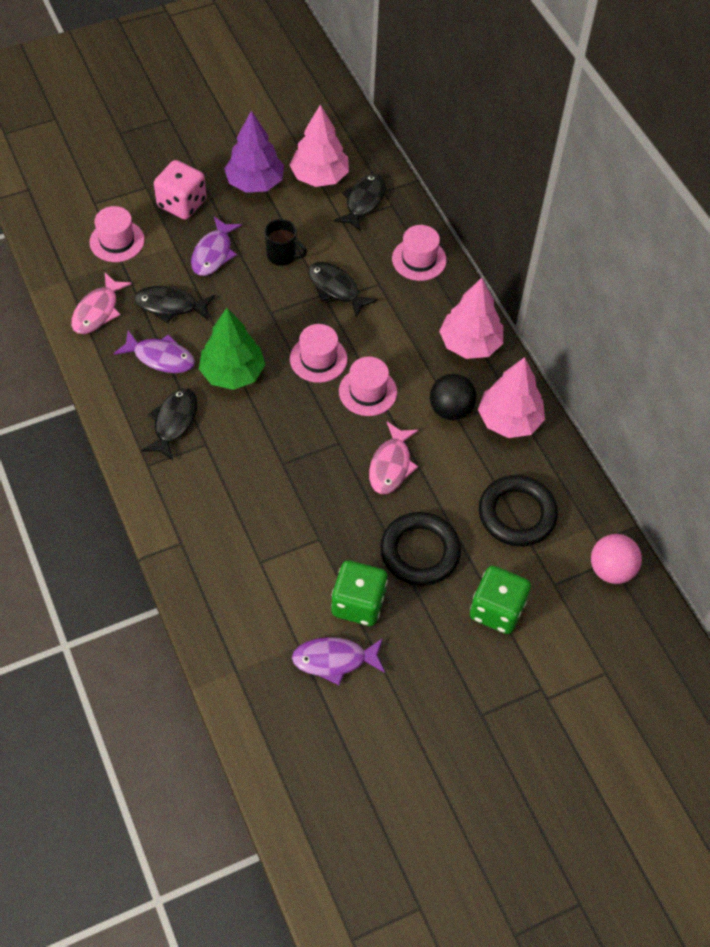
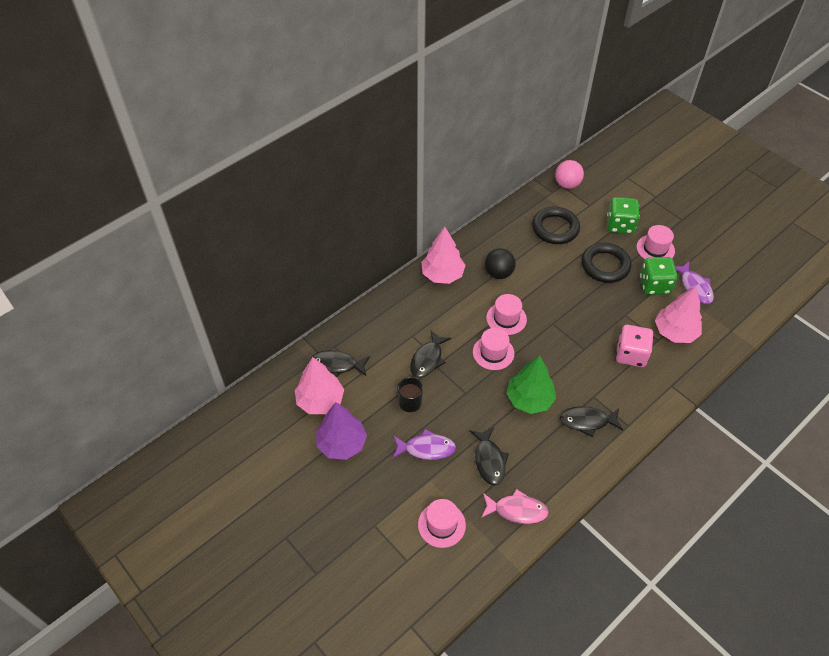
camera: 105 degrees left, 5 degrees down
(160, 357) = (538, 449): purple fish -> none
(182, 204) = (383, 490): pink dice -> pink dice (631, 354)
(391, 465) = (555, 293): pink fish -> none
(419, 259) = (381, 318): pink hat -> pink hat (655, 249)
(509, 420) = (492, 244): pink tree -> pink tree (675, 332)

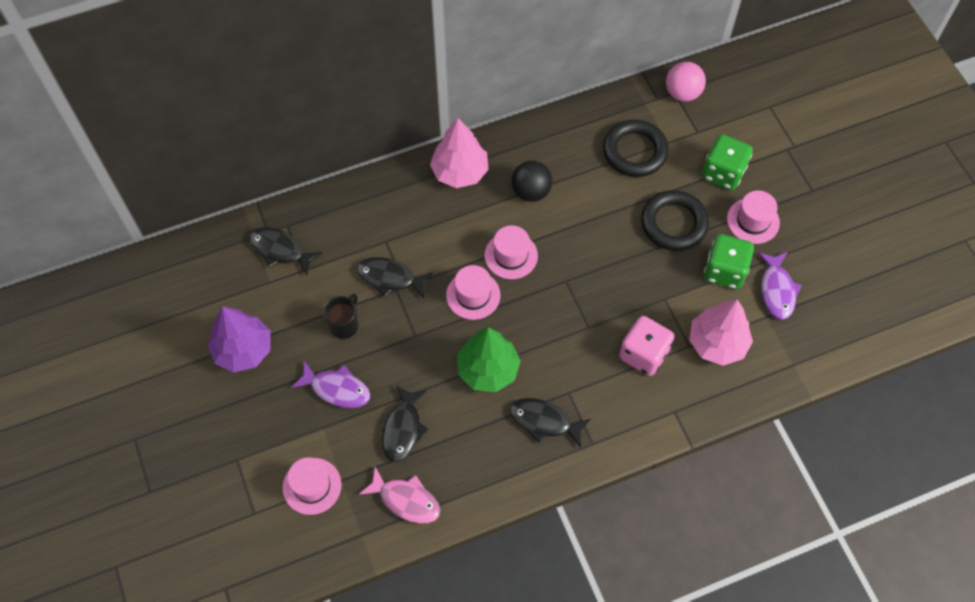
camera: 20 degrees right, 10 degrees up
(320, 400) = (242, 288): pink tree -> none
(427, 359) = (390, 278): black fish -> black fish turned 60 degrees clockwise

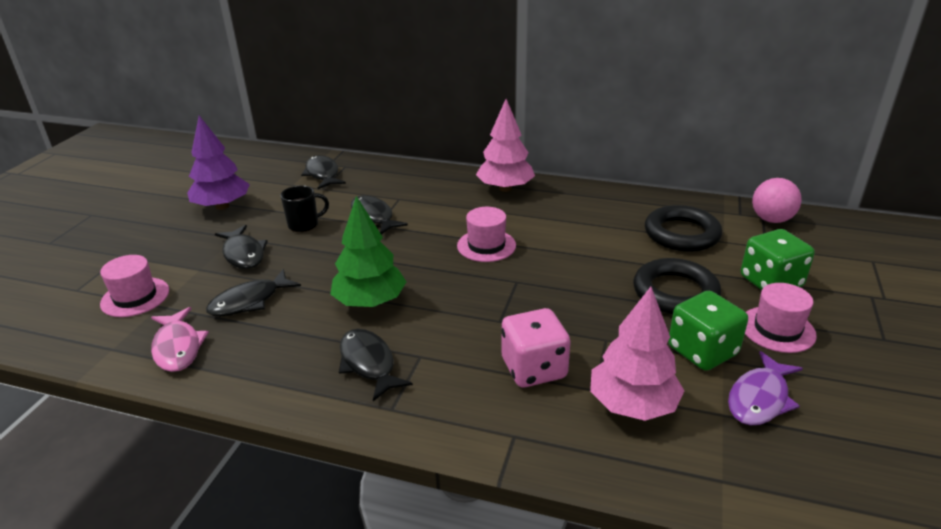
camera: 40 degrees right, 30 degrees down
(337, 389) = (243, 254): purple fish -> black fish
(473, 295) = (422, 253): pink hat -> none
(531, 191) = (552, 219): black ball -> none

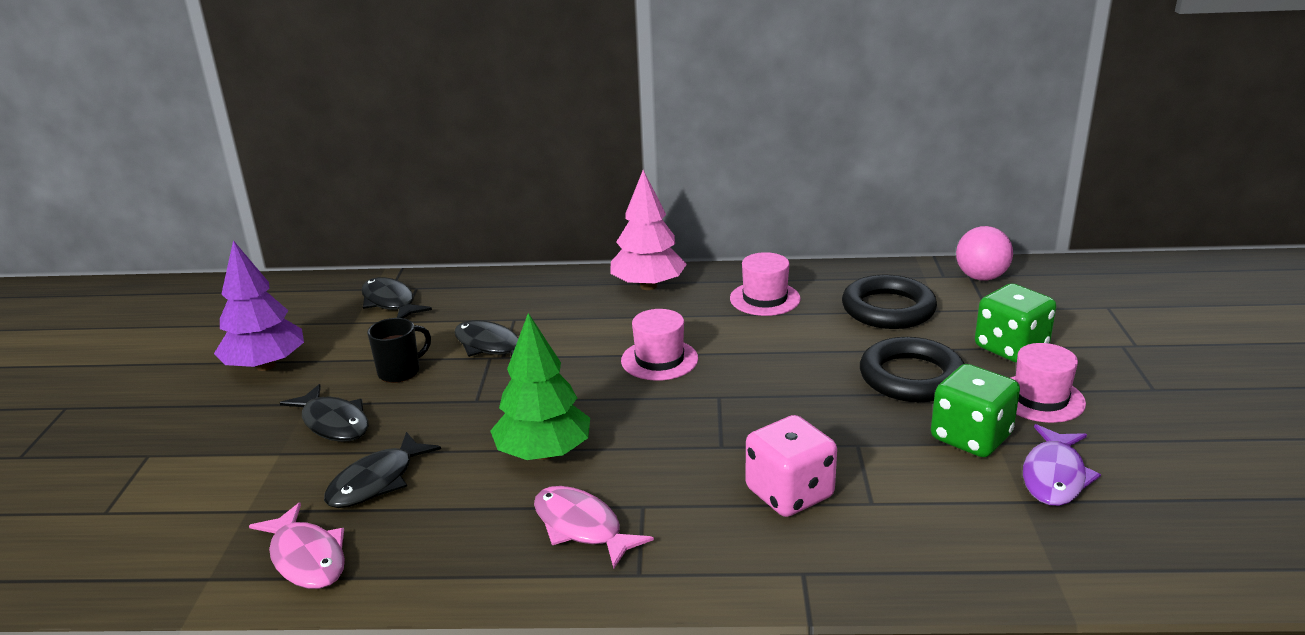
camera: 15 degrees left, 5 degrees down
(135, 297) = (203, 506): pink hat -> pink hat (765, 299)
(368, 363) = (581, 527): black fish -> pink fish
(632, 405) = (921, 511): pink tree -> none

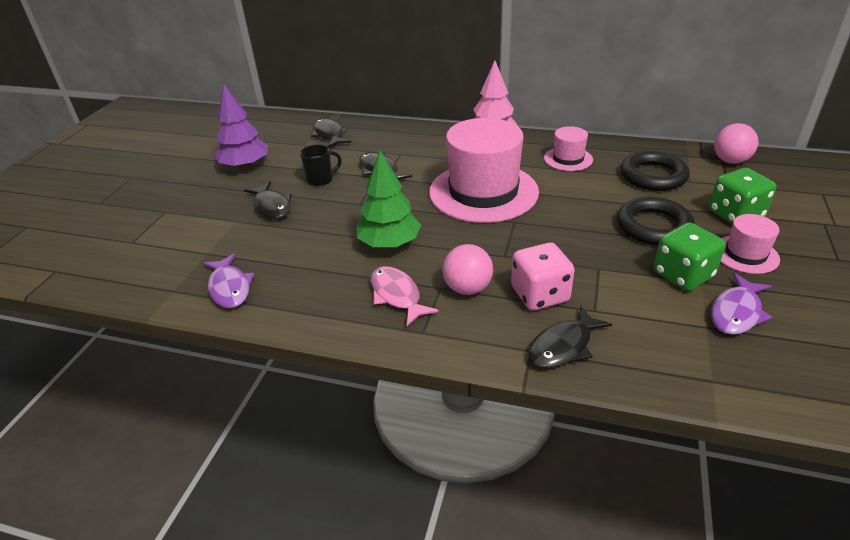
camera: 15 degrees right, 10 degrees up
(307, 558) = (230, 288): pink fish -> purple fish
(376, 482) = (284, 247): black fish -> black fish (563, 346)
(659, 360) = (483, 192): pink hat -> pink hat, size x2.11
(683, 500) = (467, 288): none -> pink ball

